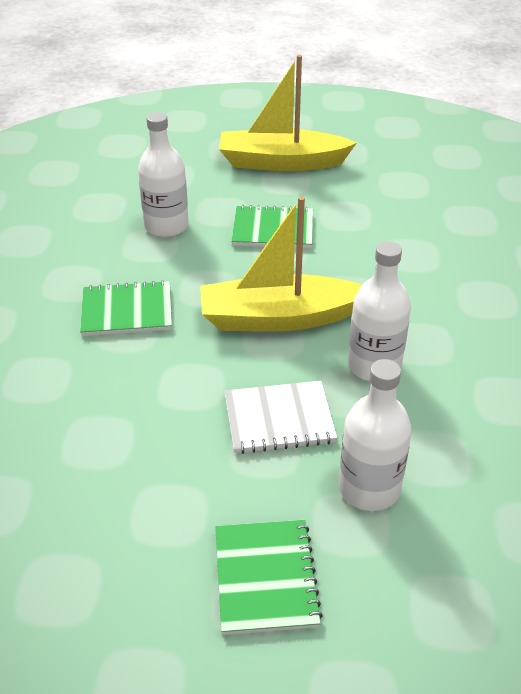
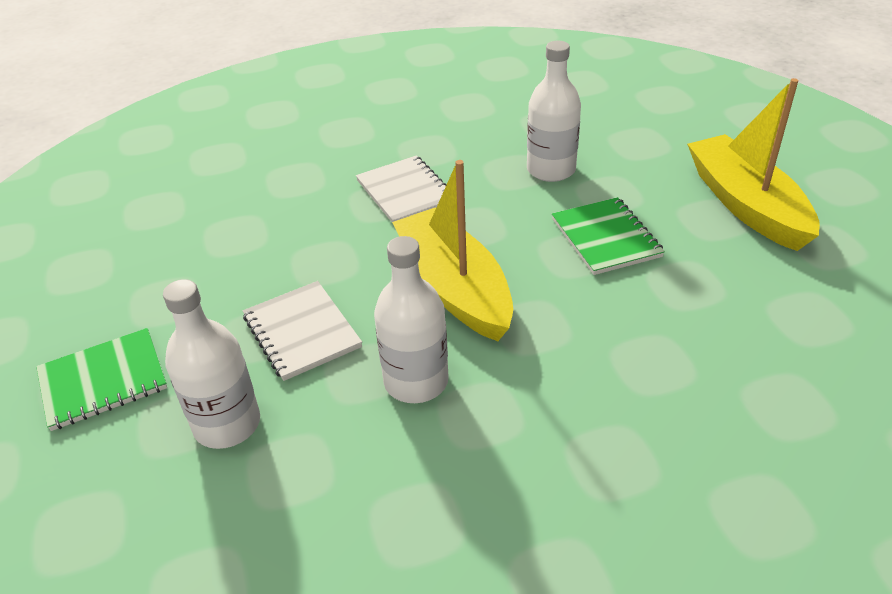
camera: 70 degrees right, 0 degrees up
(127, 311) = (406, 192): green notebook -> white notebook

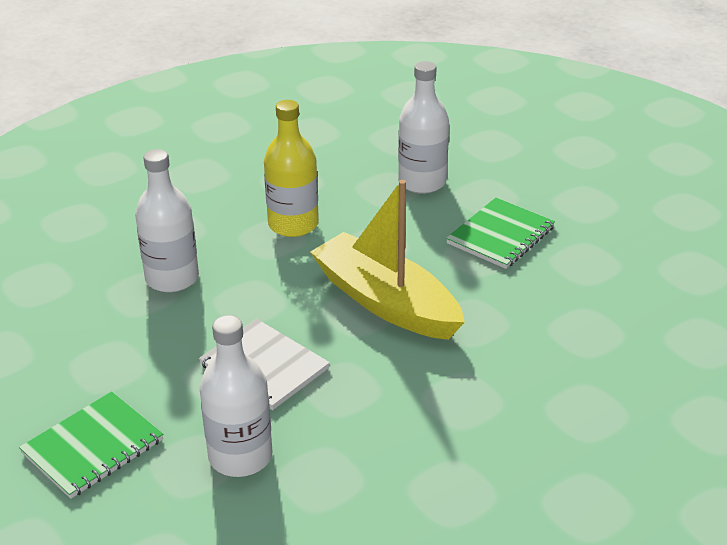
camera: 20 degrees left, 5 degrees down
(406, 192) = (293, 224): white notebook -> yellow bottle
(416, 381) = (393, 386): white bottle -> white bottle (172, 278)
(606, 238) = (500, 235): green notebook -> green notebook turned 75 degrees clockwise
(746, 205) = (608, 187): yellow boat -> none

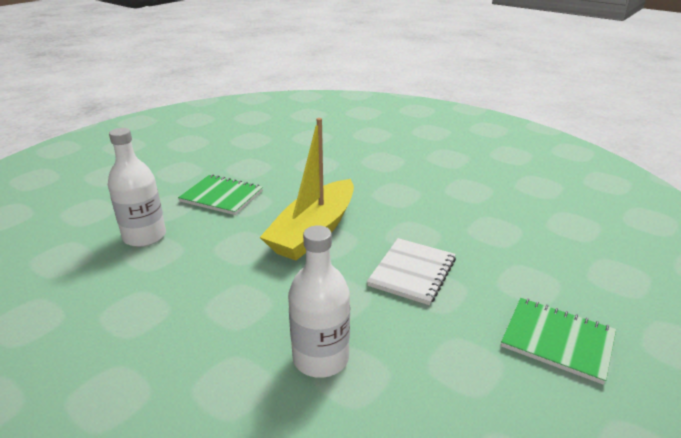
camera: 105 degrees left, 5 degrees down
(240, 456) = (504, 264): white bottle -> none
(293, 224) = (215, 296): yellow bottle -> none

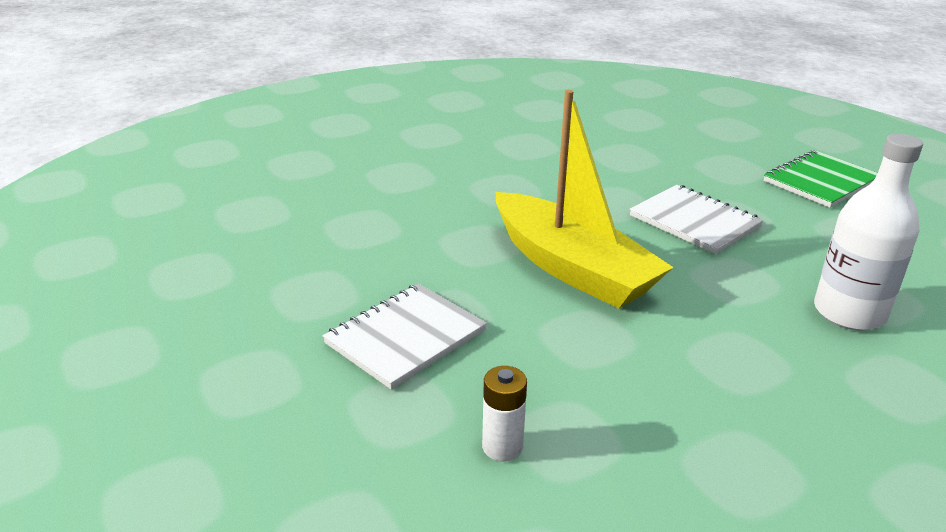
camera: 70 degrees left, 0 degrees up
(144, 236) = (502, 447): white bottle -> white battery
(222, 196) = (405, 337): green notebook -> white notebook

